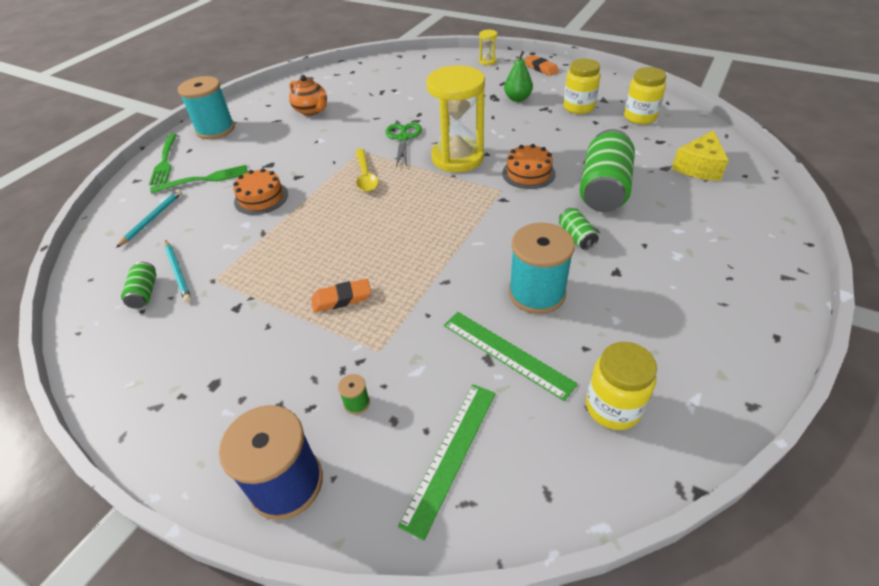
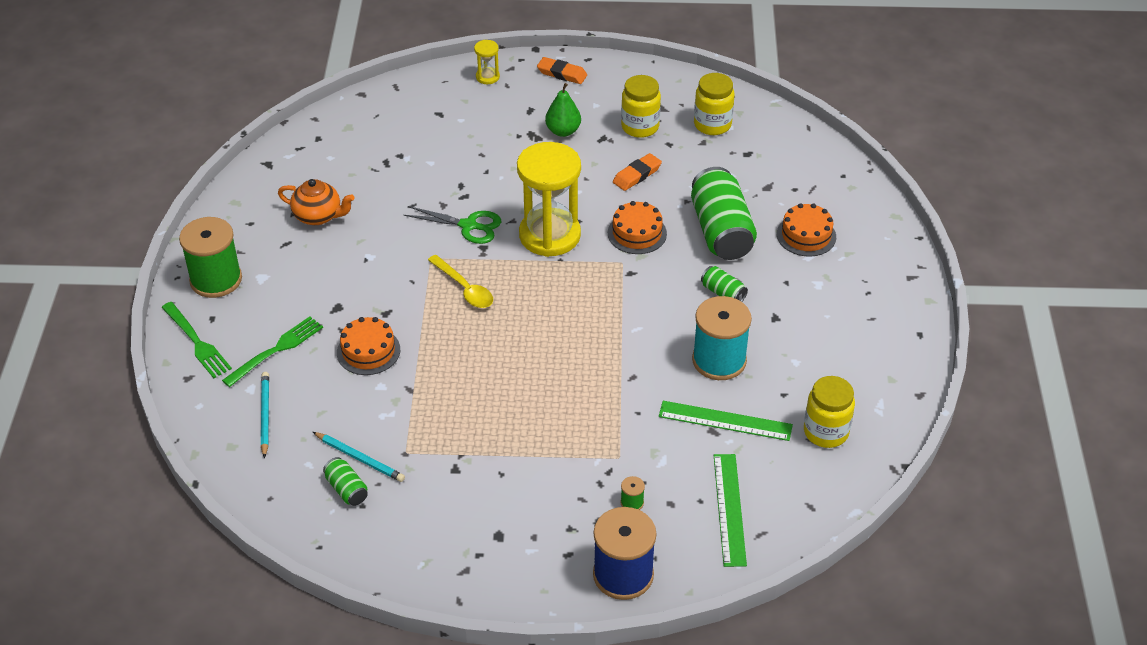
camera: 30 degrees left, 0 degrees up
(215, 129) = (216, 279): turquoise spool -> green spool
(341, 299) = (549, 426): orange eraser -> orange eraser (637, 175)
(403, 138) = (468, 226): green scissors -> green scissors turned 135 degrees clockwise
(685, 212) = (806, 235): none -> orange cake
(698, 167) = (798, 177): yellow cheese -> none

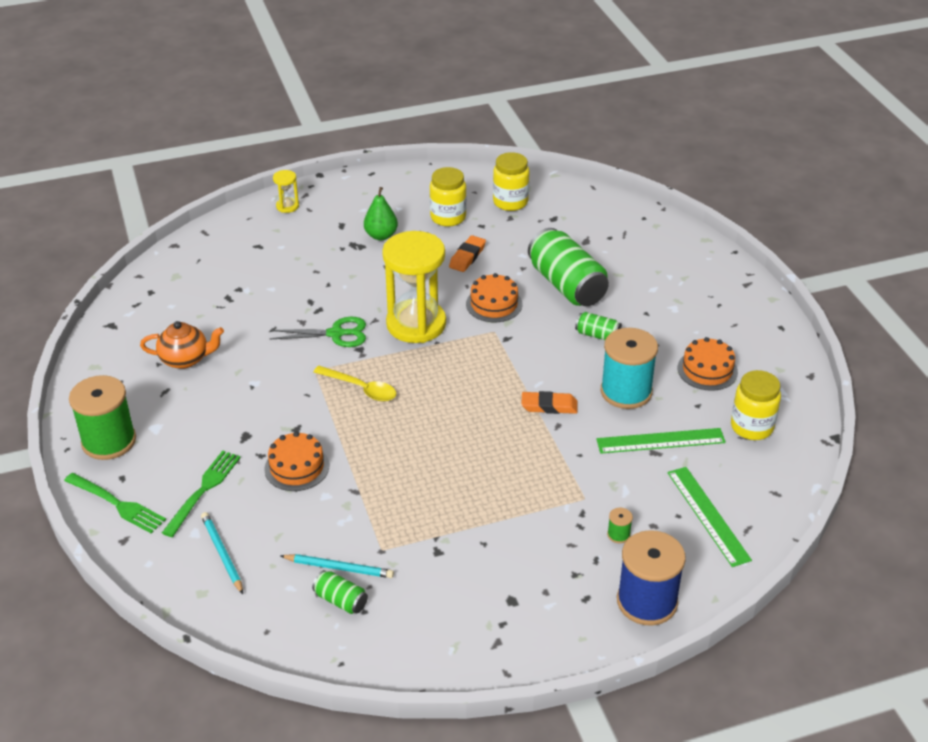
camera: 20 degrees left, 5 degrees down
(562, 73) = (354, 189): orange eraser -> orange eraser (549, 406)
(806, 235) = (641, 272): orange cake -> orange cake (707, 370)

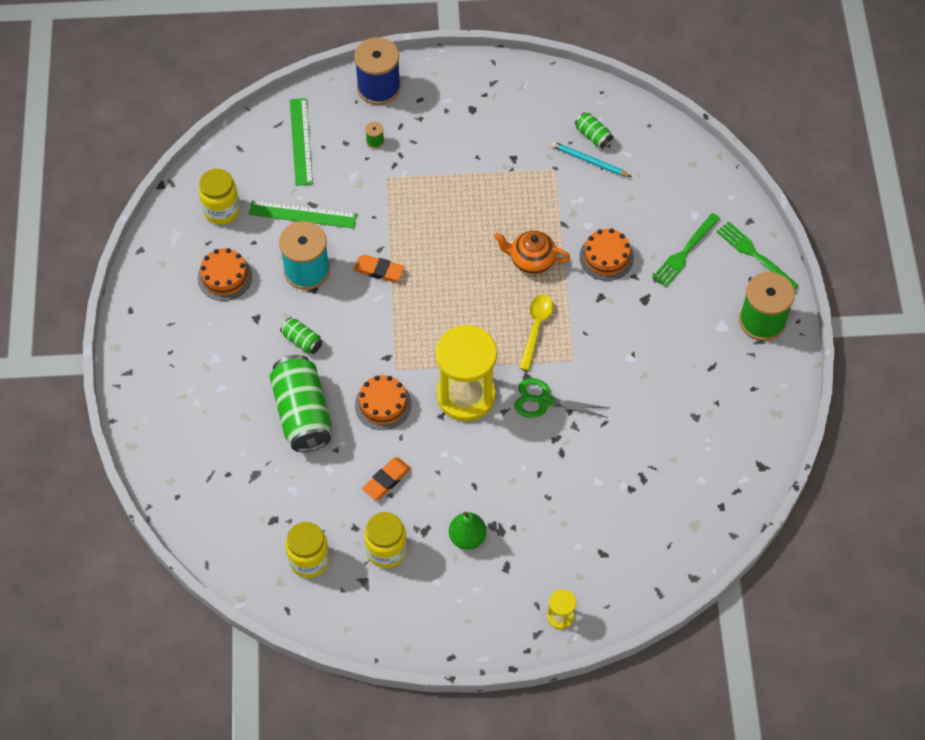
camera: 165 degrees left, 20 degrees up
(185, 359) = (691, 402): orange teapot -> orange teapot (531, 260)
(222, 554) = (675, 192): turquoise pencil -> none
(361, 388) = (536, 328): yellow spoon -> yellow spoon turned 60 degrees clockwise

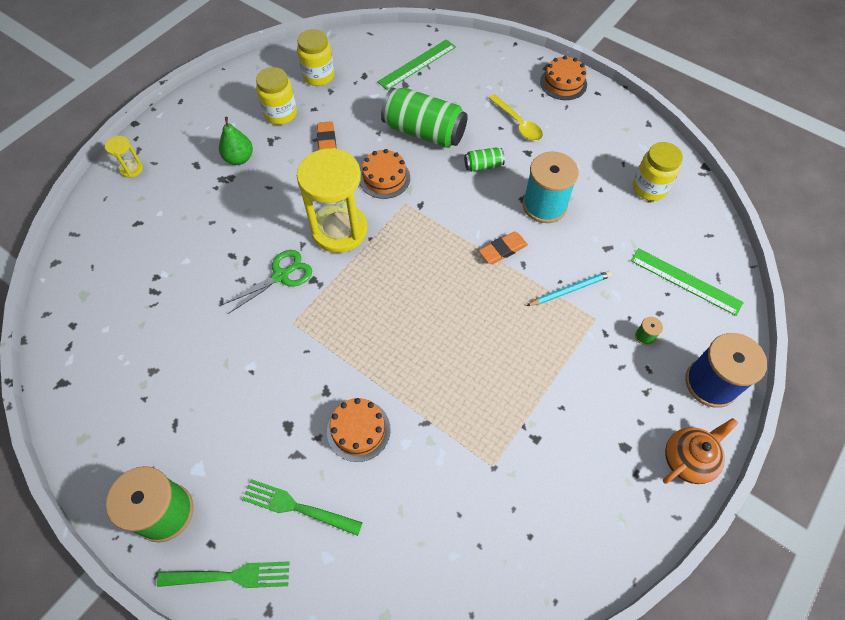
camera: 130 degrees right, 0 degrees up
(225, 277) = (581, 155): orange cake -> orange cake (563, 83)
(302, 214) = (603, 235): green ruler -> green ruler (417, 64)
(531, 260) = (412, 365): orange teapot -> orange teapot (688, 459)
(536, 328) = (346, 318): yellow spoon -> yellow spoon (518, 123)
(589, 161) = (475, 508): turquoise pencil -> turquoise pencil (569, 290)
(593, 136) = (504, 539): green can -> none
(685, 252) = (297, 507): green fork -> green fork turned 60 degrees counterclockwise

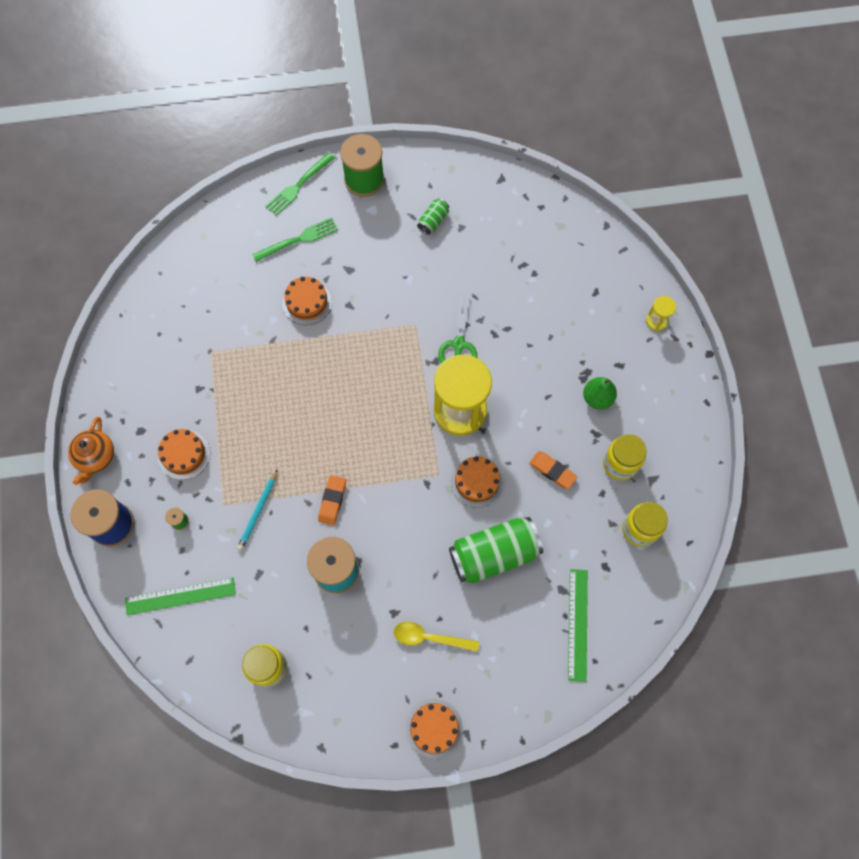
camera: 135 degrees right, 10 degrees up
(483, 166) = (416, 564): green can -> green can (433, 221)
(598, 388) = (184, 454): none -> orange cake

